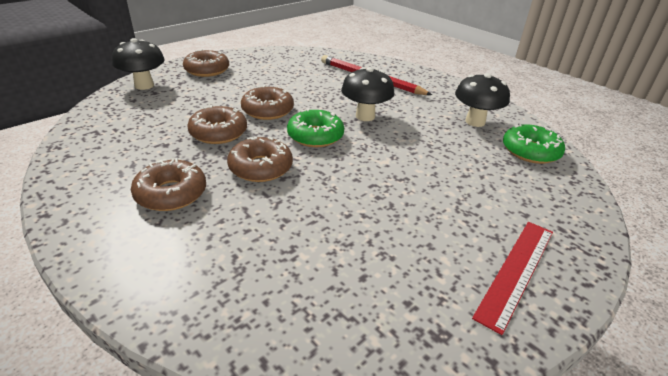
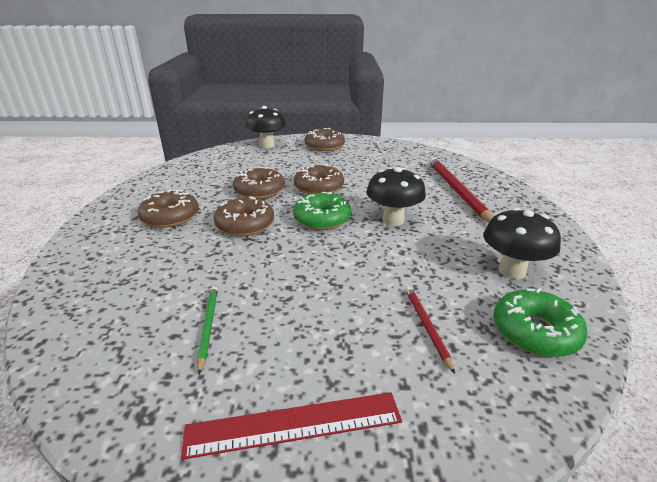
camera: 45 degrees right, 5 degrees down
(375, 256) = (208, 327): none -> green pencil
(488, 177) = (427, 327): none -> red pencil

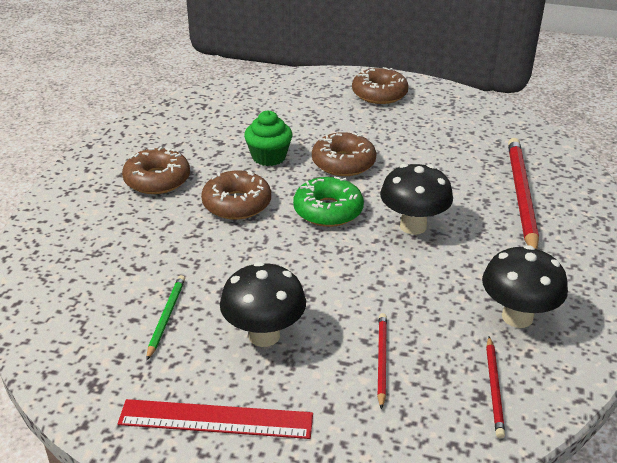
camera: 15 degrees right, 5 degrees up
(259, 190) = (269, 157): brown donut -> green cupcake
(267, 145) = (303, 83): black mushroom -> black mushroom (264, 335)
(535, 331) = (494, 388): green donut -> red pencil

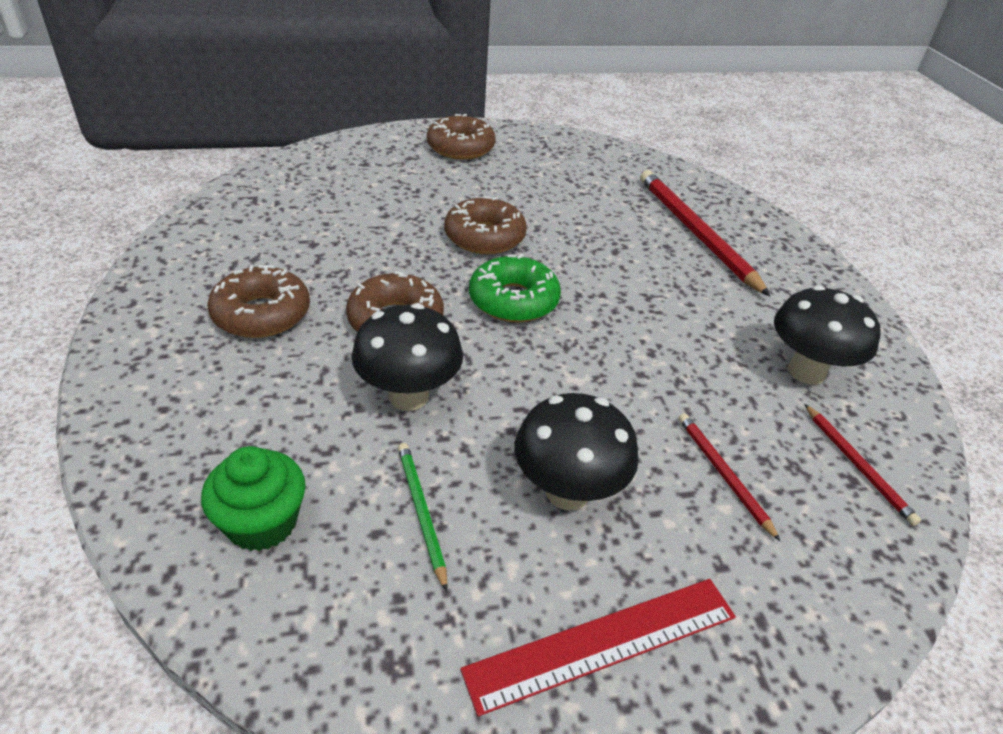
camera: 30 degrees left, 5 degrees up
(269, 157) = (390, 249): green cupcake -> green cupcake (262, 522)
(413, 226) = (620, 295): black mushroom -> black mushroom (408, 396)

